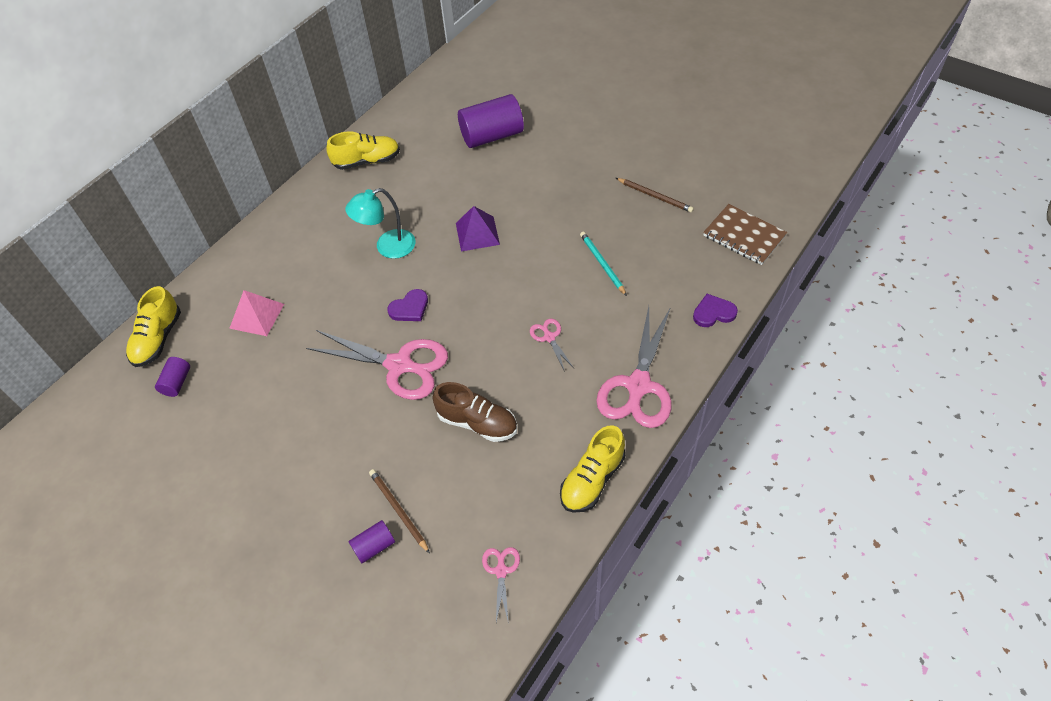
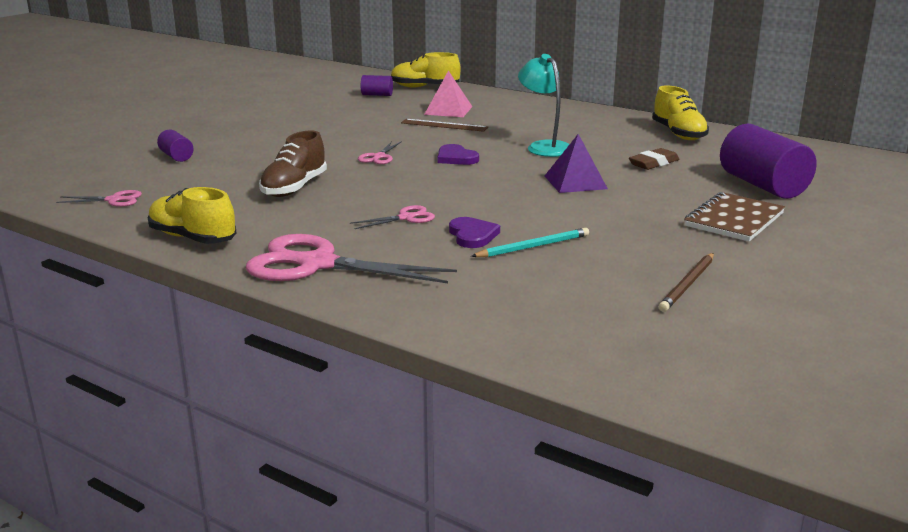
camera: 85 degrees right, 30 degrees down
(308, 318) = (444, 125): none -> brown ruler
(398, 510) = (208, 163): brown pencil -> none
(399, 365) = (379, 157): pink scissors -> pink scissors, size x0.46
(438, 185) = (653, 163): none -> brown eraser
(713, 313) = (439, 319): purple heart -> purple heart (472, 235)
(744, 236) = (616, 355): brown notebook -> brown notebook (734, 220)

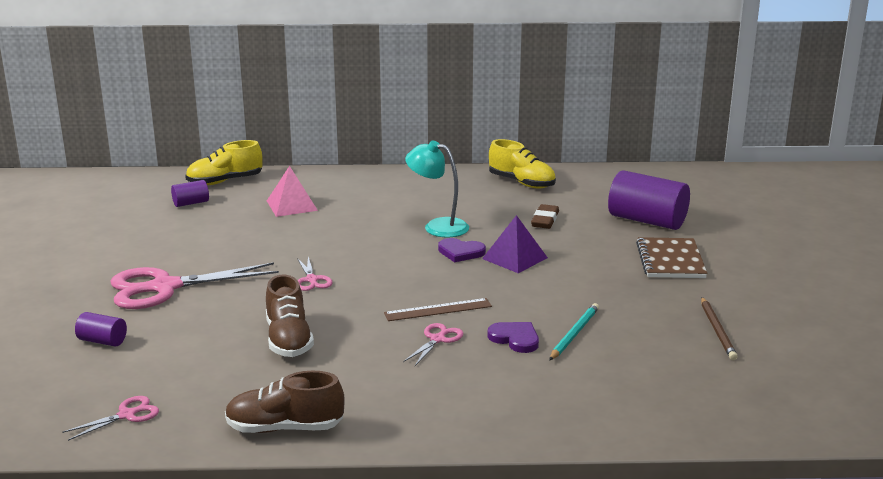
camera: 35 degrees left, 0 degrees up
(193, 238) = (285, 428): yellow shoe -> brown shoe
(317, 264) = (439, 413): pink scissors -> pink scissors (165, 287)
(444, 125) = (315, 225): brown ruler -> brown ruler (438, 310)
(456, 158) = (382, 261): purple heart -> purple heart (460, 252)

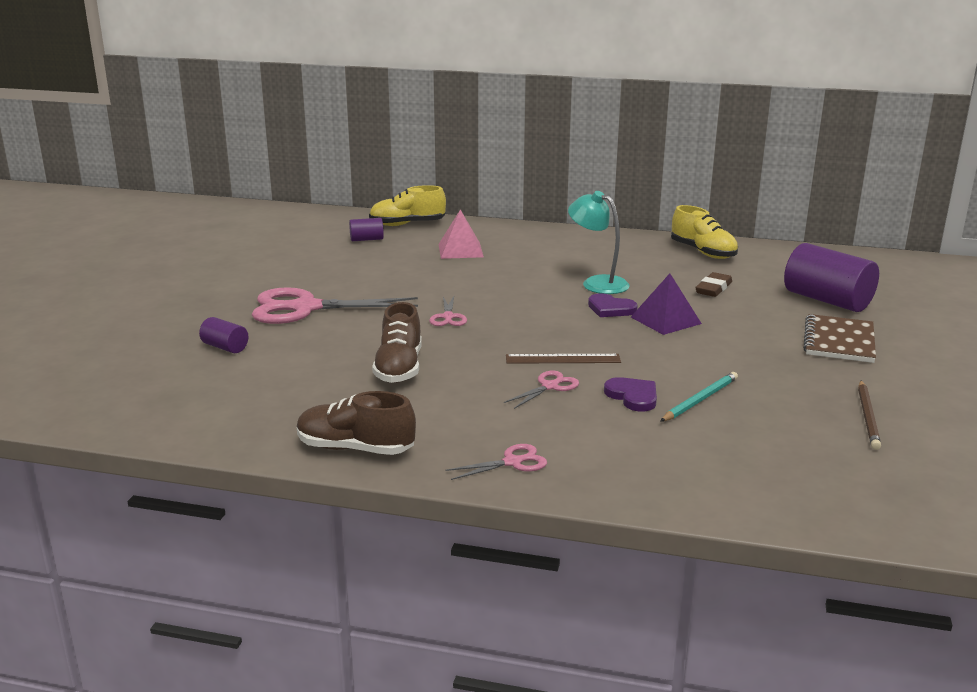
camera: 15 degrees right, 0 degrees up
(127, 415) = (212, 415): pink scissors -> pink scissors (512, 462)

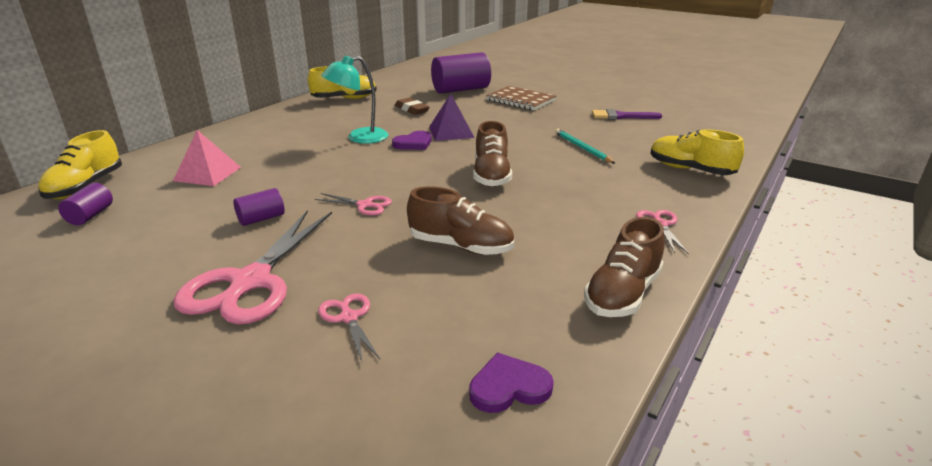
camera: 70 degrees left, 5 degrees up
(225, 347) = (311, 360): purple cylinder -> purple cylinder (261, 219)
(550, 386) = (537, 189): pink scissors -> pink scissors (349, 318)
(563, 359) = (491, 175): brown ruler -> brown shoe
(633, 396) = (568, 165): purple heart -> purple heart (509, 387)
(701, 479) = (690, 170): none -> yellow shoe
(868, 417) = (621, 116): brown pencil -> purple brush

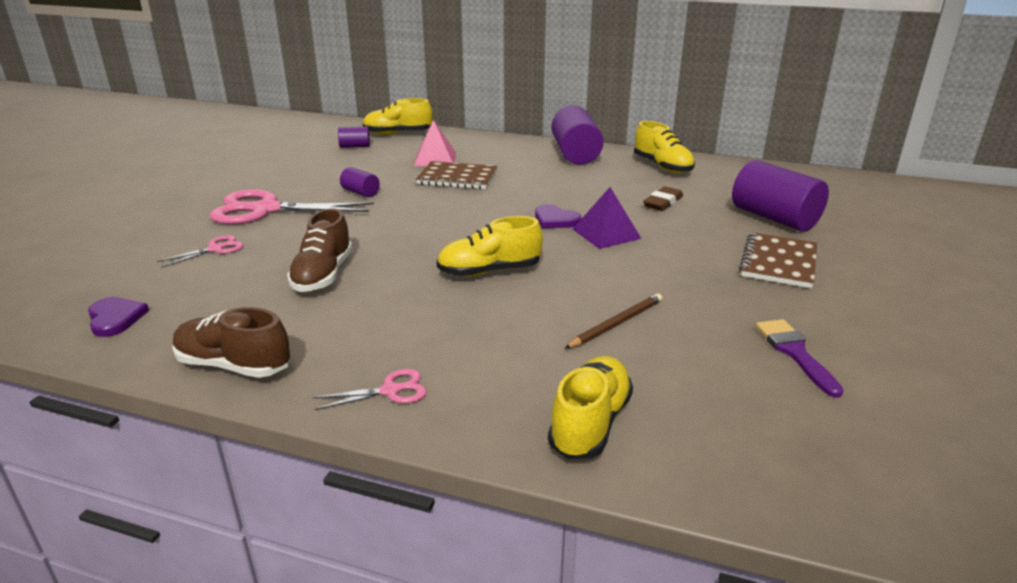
camera: 75 degrees right, 0 degrees up
(278, 168) = (457, 178): none -> brown notebook
(280, 119) = (575, 154): none -> purple cylinder
(359, 138) = (551, 193): turquoise lamp -> none
(365, 205) = (395, 223): pink scissors -> none
(491, 175) = (489, 271): brown shoe -> yellow shoe
(582, 148) = (616, 323): turquoise pencil -> brown pencil

